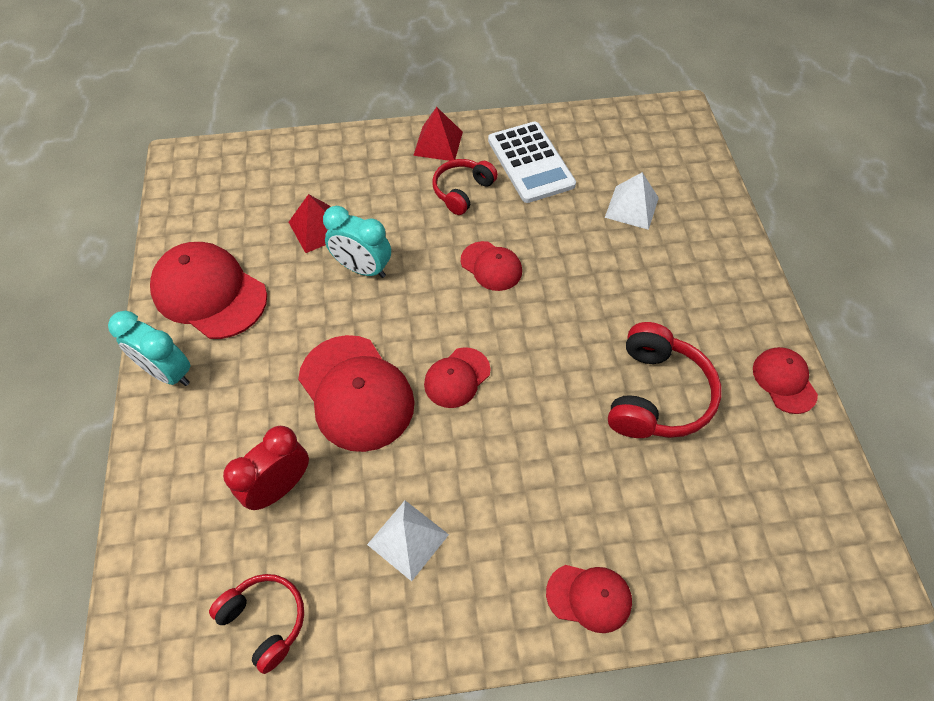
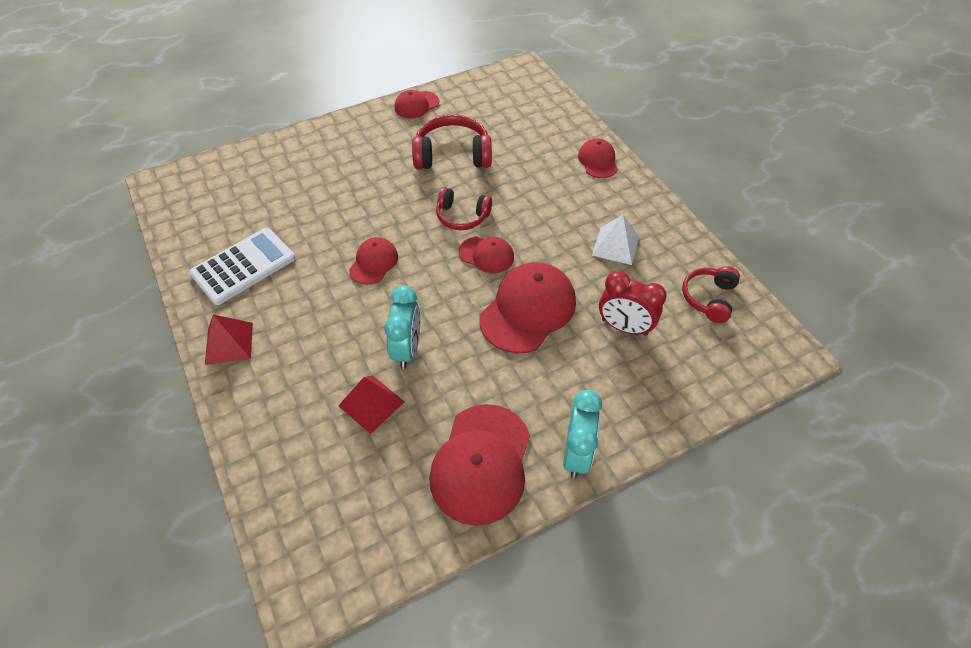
camera: 110 degrees left, 5 degrees down
(462, 191) = (292, 305): red headphones -> red headphones (462, 216)
(632, 207) = (283, 193): white pyramid -> none

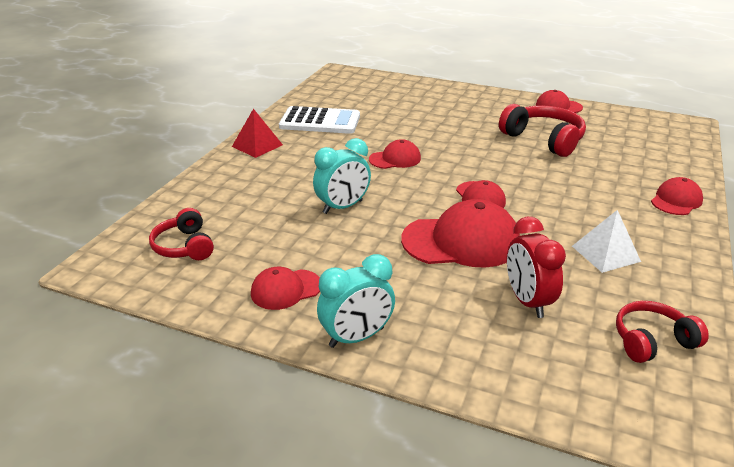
camera: 50 degrees right, 20 degrees down
(371, 403) = (278, 216): red pyramid -> none
(462, 216) = (496, 170): red headphones -> red headphones (184, 246)
(481, 463) = (286, 289): red cap -> red cap, size x0.55

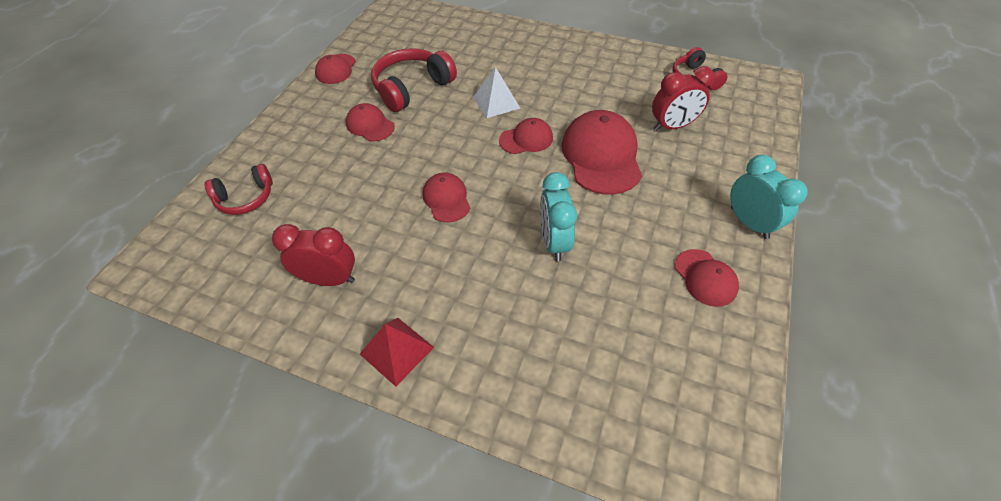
camera: 90 degrees left, 20 degrees up
(184, 246) = (658, 389): red headphones -> red headphones (246, 198)
(320, 121) = (329, 279): white calculator -> red clock
(343, 207) = (554, 242): turquoise clock -> turquoise clock turned 150 degrees counterclockwise
(605, 253) = (602, 81): white pyramid -> white pyramid (496, 102)
(676, 200) = (523, 37): red cap -> red cap (370, 125)

